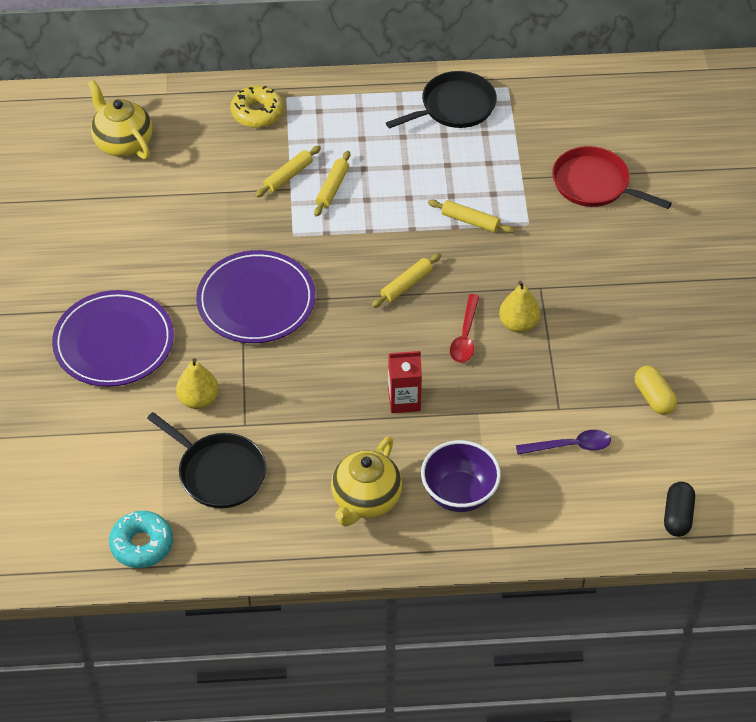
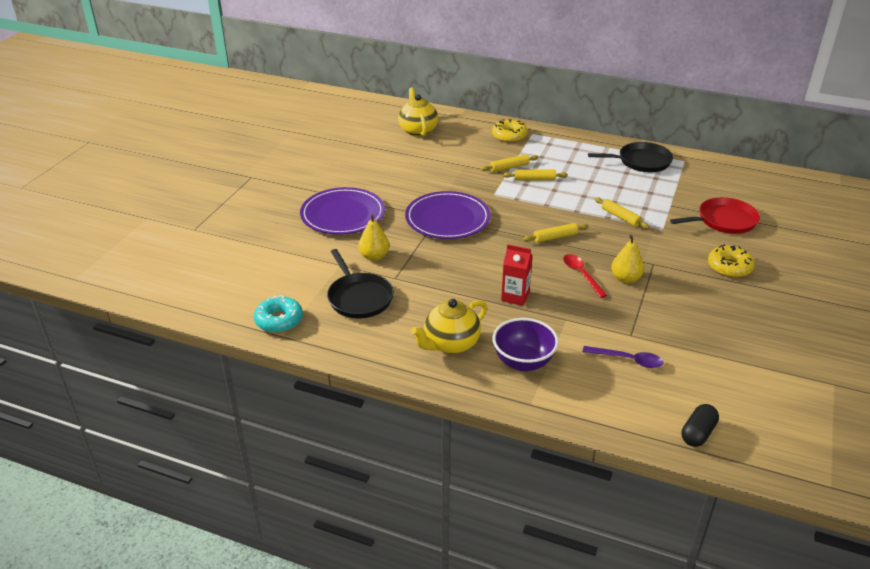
camera: 25 degrees right, 15 degrees down
(332, 188) = (534, 179): yellow rolling pin -> yellow rolling pin turned 45 degrees clockwise
(465, 336) = (581, 274): red spoon -> red spoon turned 120 degrees clockwise
(594, 184) = (723, 221): red pan -> red pan turned 105 degrees clockwise
(627, 261) = (729, 267): none -> yellow donut
(653, 397) = (713, 350): yellow capsule -> none

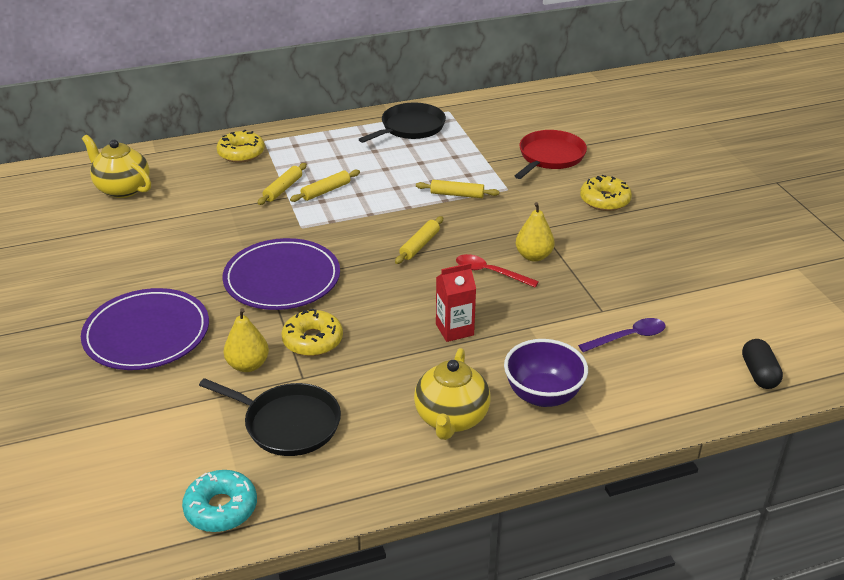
camera: 40 degrees left, 0 degrees up
(424, 261) = (313, 340): none -> yellow donut

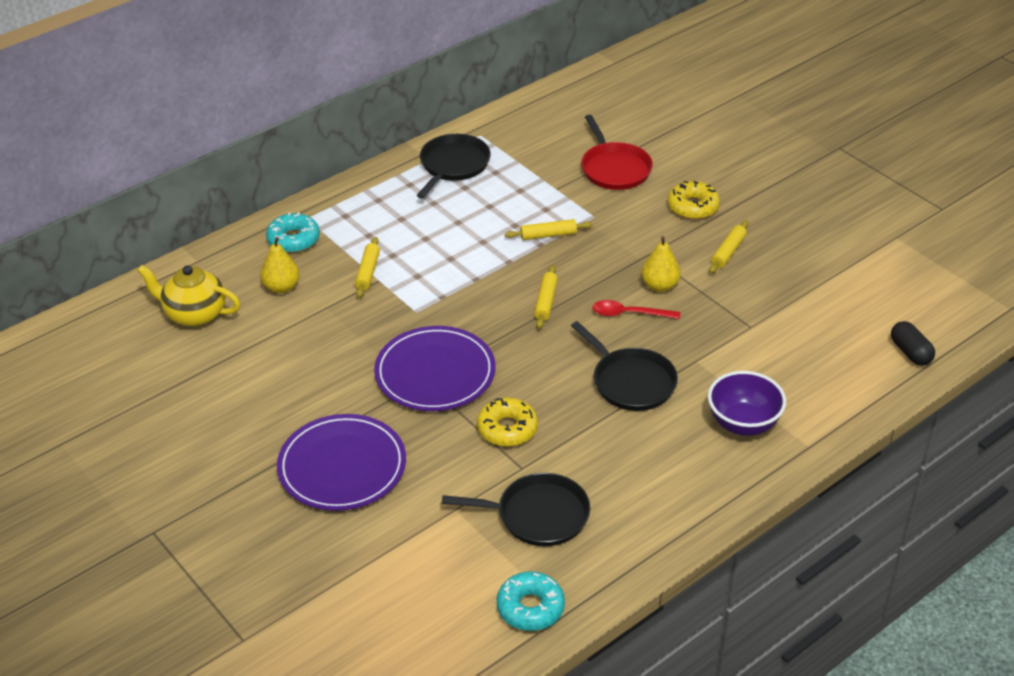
camera: 20 degrees left, 5 degrees up
(241, 153) = (293, 239): yellow donut -> turquoise donut
(248, 365) = (463, 470): yellow pear -> yellow pear (281, 287)
(326, 191) = (414, 263): yellow rolling pin -> yellow rolling pin (728, 252)
(451, 419) = (678, 468): yellow teapot -> none
(454, 329) = (631, 382): red carton -> black pan
(550, 157) = (614, 168): red pan -> red pan turned 150 degrees clockwise
(628, 337) = (786, 347): purple spoon -> none

